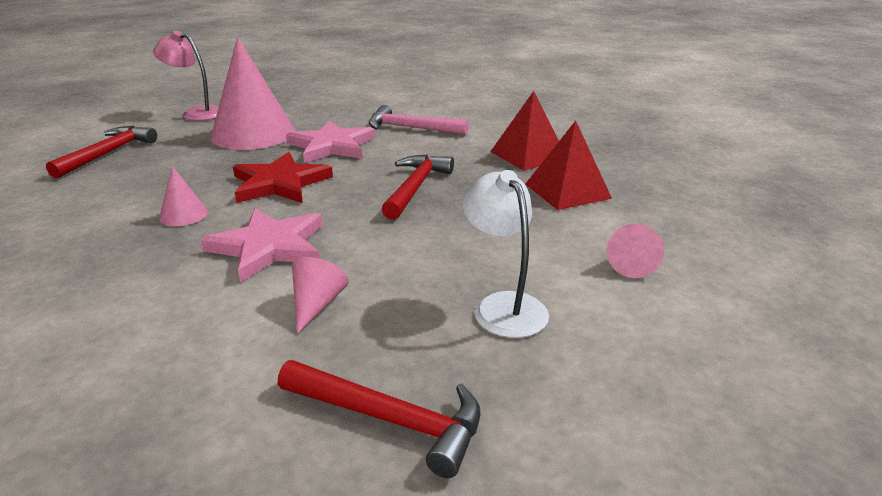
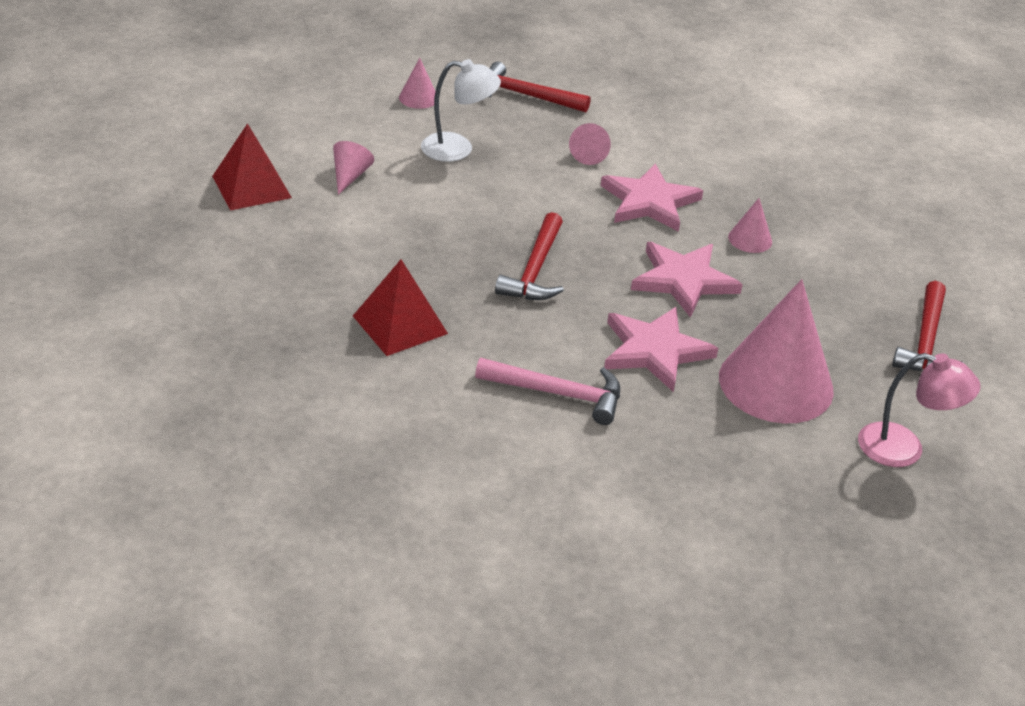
camera: 175 degrees right, 10 degrees up
(279, 183) = (683, 280): red star -> pink star
(503, 305) = (458, 149): white lamp -> white lamp turned 60 degrees counterclockwise
(567, 191) = (373, 260): red pyramid -> red pyramid (251, 186)
(588, 403) = (418, 98): none -> pink cone

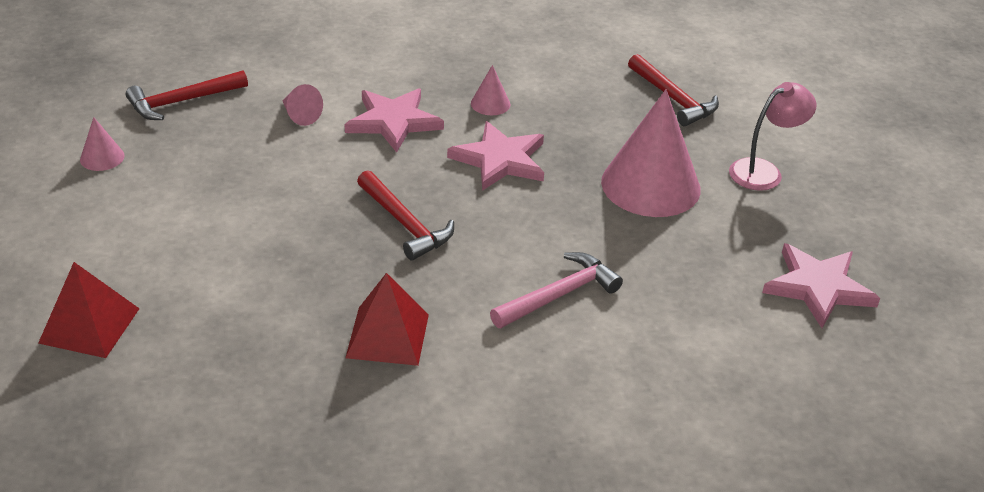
camera: 50 degrees left, 0 degrees up
(350, 176) = (156, 256): pink cone -> none
(458, 149) = (202, 176): white lamp -> none
(655, 351) = (561, 219): pink star -> pink star (818, 287)

